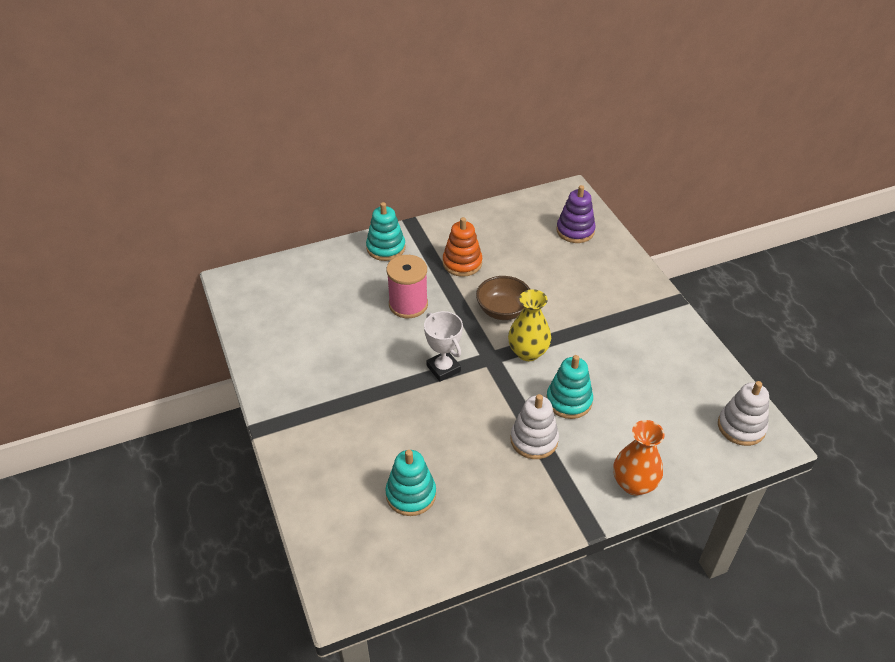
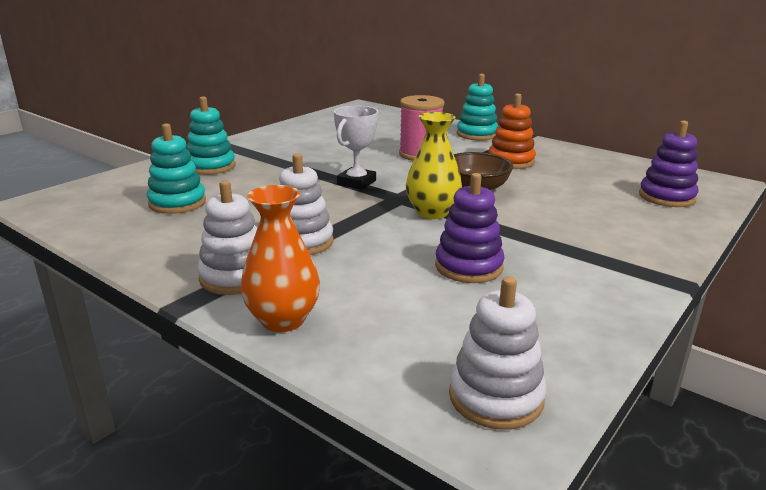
camera: 60 degrees right, 20 degrees down
(567, 492) = (235, 277): none -> white stacking toy
(569, 401) = (385, 248): turquoise stacking toy -> turquoise stacking toy (211, 166)
(615, 373) = (468, 267): none -> purple stacking toy

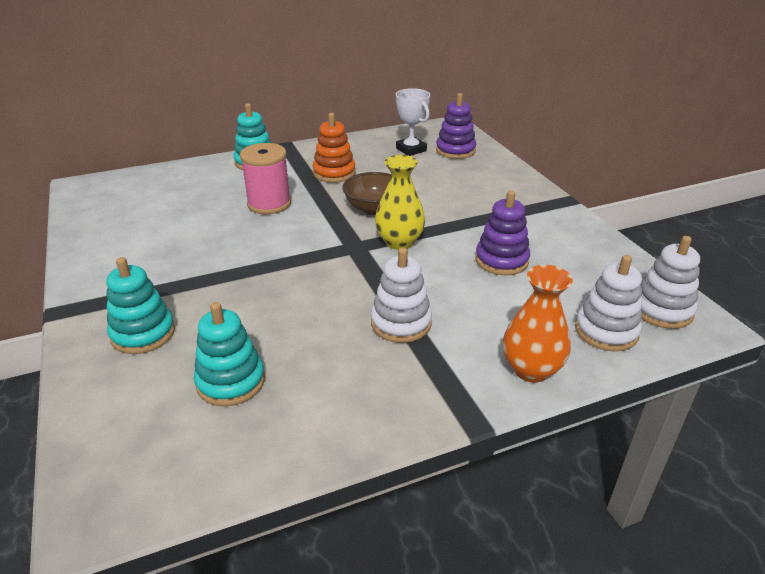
camera: 60 degrees left, 10 degrees up
(235, 277) = (442, 378): white stacking toy -> white stacking toy (606, 331)
(356, 182) = (298, 256): white trophy -> white trophy (411, 149)

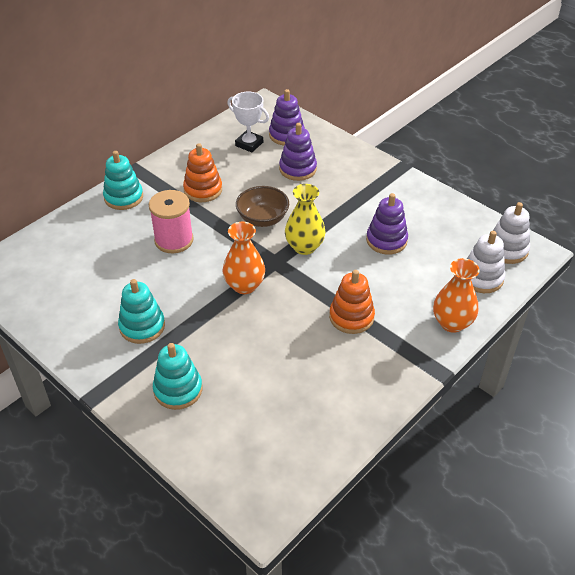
camera: 25 degrees left, 10 degrees up
(231, 381) = (271, 401): turquoise stacking toy -> turquoise stacking toy (142, 326)
(304, 259) = (244, 285): none -> orange vase
(401, 323) = (351, 317): white stacking toy -> orange stacking toy
(445, 178) = (297, 169): none -> purple stacking toy

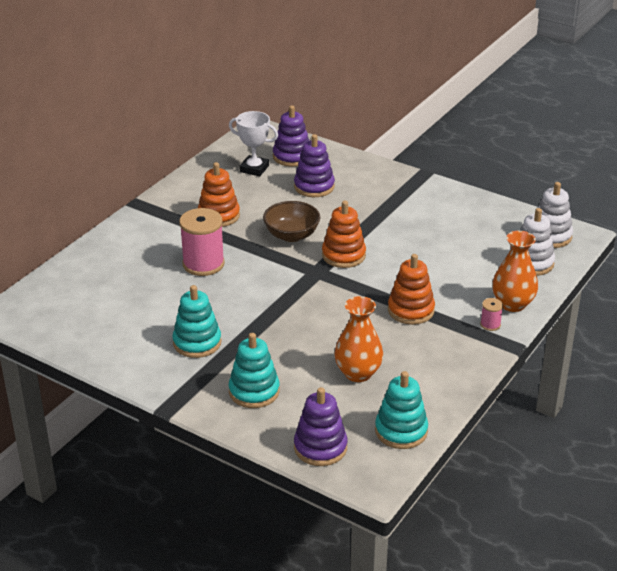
camera: 10 degrees left, 10 degrees down
(123, 197) = (134, 231): turquoise stacking toy -> turquoise stacking toy (401, 431)
(244, 285) = (292, 296): orange vase -> orange vase (358, 373)
(304, 247) = (343, 255): yellow vase -> orange stacking toy
(386, 240) = (426, 241): purple stacking toy -> purple stacking toy (320, 447)
(424, 344) = (490, 324): none -> pink spool

